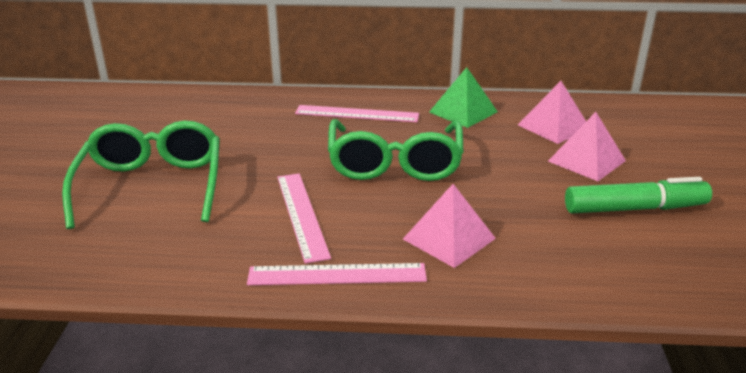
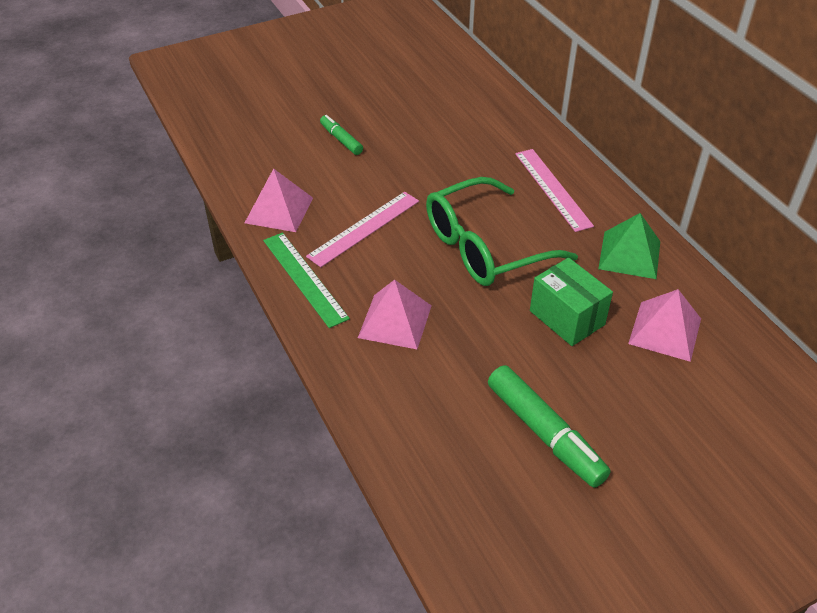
camera: 60 degrees right, 15 degrees up
(152, 186) = (341, 140): green glasses -> green marker
(337, 274) = (304, 278): pink ruler -> green ruler
(511, 157) = (567, 318): none -> green box
(586, 161) = (611, 375): pink pyramid -> pink pyramid (279, 210)

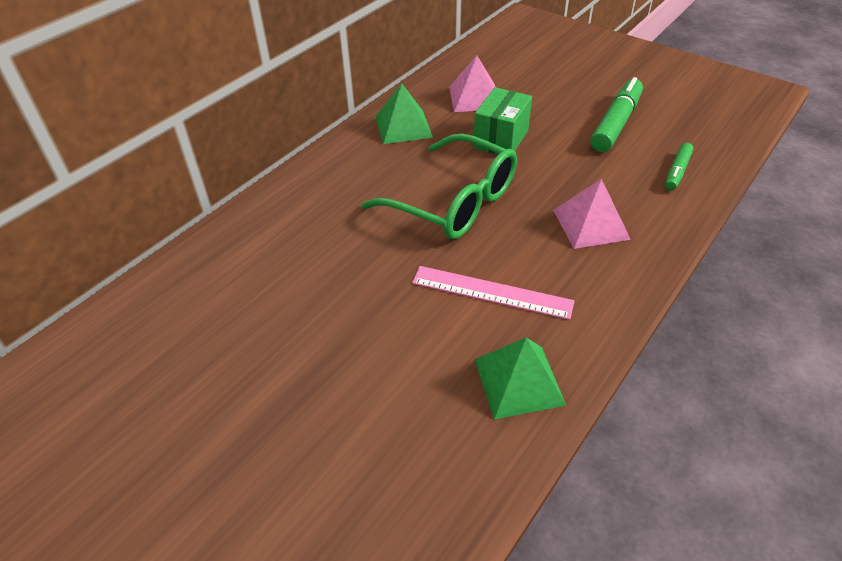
camera: 115 degrees left, 0 degrees up
(279, 210) = (519, 381): pink pyramid -> green pyramid
(304, 278) = (598, 306): green ruler -> none
(341, 140) = (343, 384): green marker -> green marker (677, 172)
(552, 189) = (340, 185): pink ruler -> none

